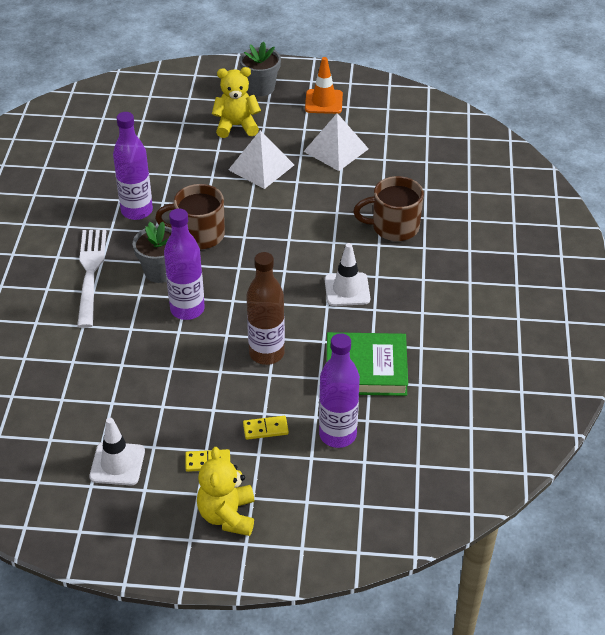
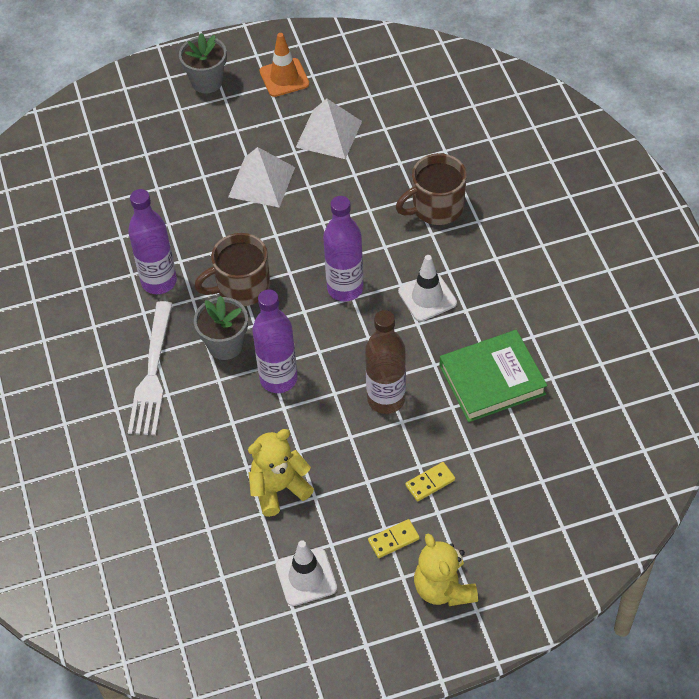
camera: 20 degrees left, 10 degrees up
(90, 273) = (152, 373): white fork -> white fork turned 150 degrees counterclockwise
(236, 126) = (207, 139): yellow teddy bear -> yellow teddy bear (279, 488)
(337, 435) = (502, 462): purple bottle -> purple bottle (345, 288)

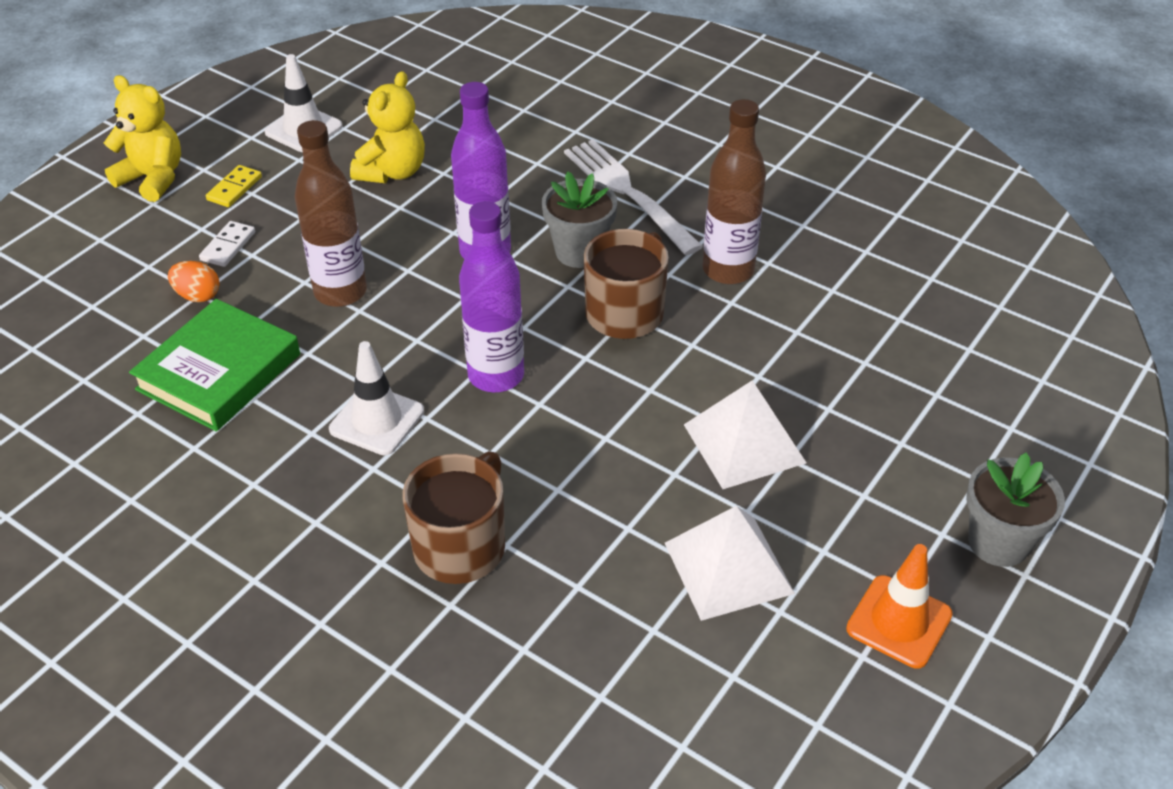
camera: 140 degrees right, 10 degrees down
(159, 281) = (728, 270): purple bottle -> brown bottle
(430, 482) = (228, 246): yellow domino -> white domino
(473, 449) = (197, 296): none -> orange egg

